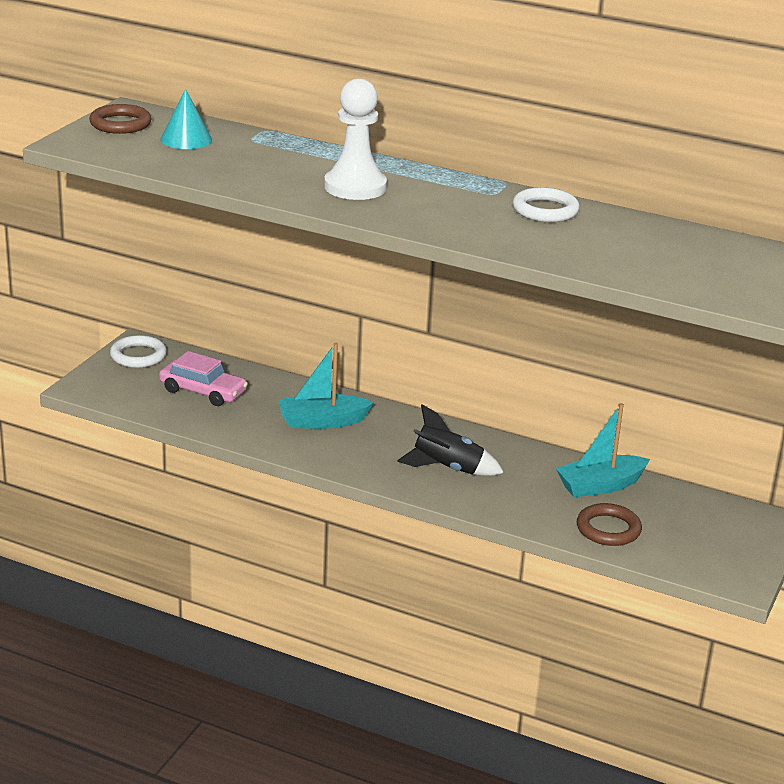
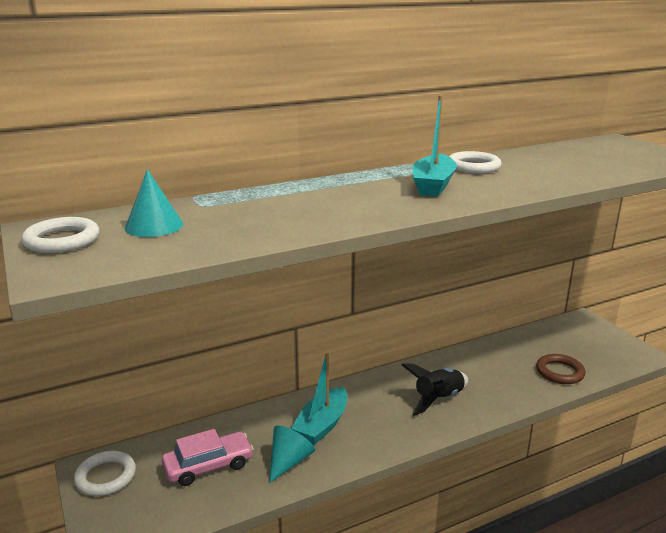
camera: 50 degrees left, 5 degrees down
(120, 124) = (62, 240): brown ring -> white ring
(253, 424) = (289, 461): none -> turquoise cone
(355, 187) = (358, 200): white pawn -> none
(600, 486) = (507, 353): turquoise boat -> turquoise boat (433, 185)

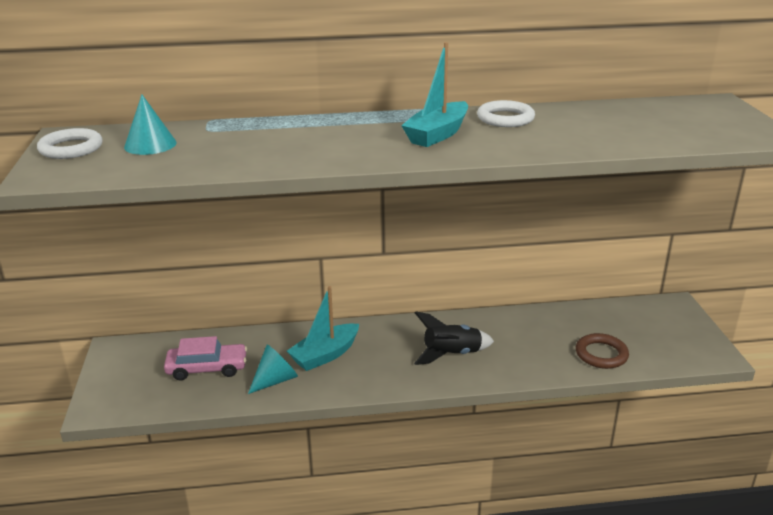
camera: 20 degrees right, 5 degrees up
(106, 477) = (123, 358): white ring -> none

